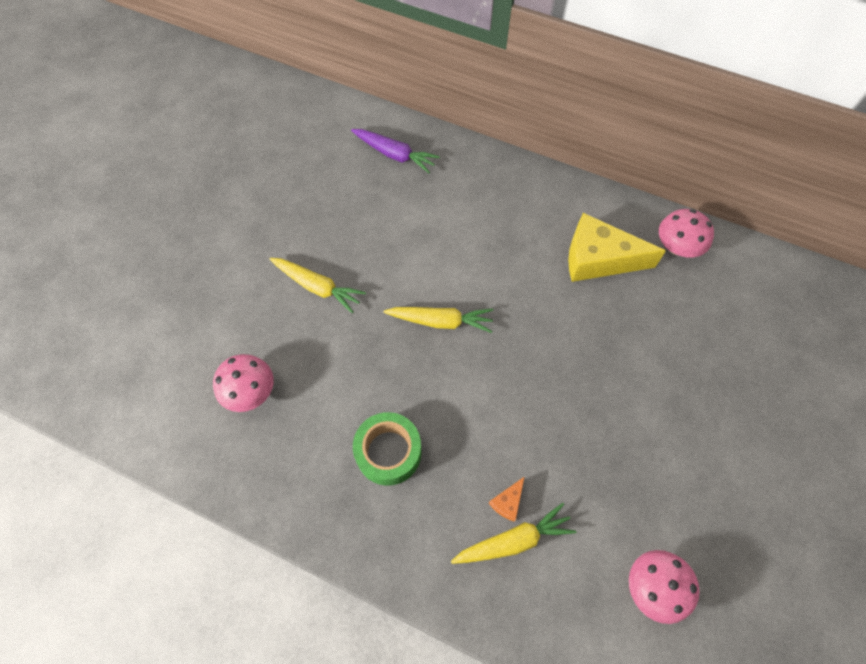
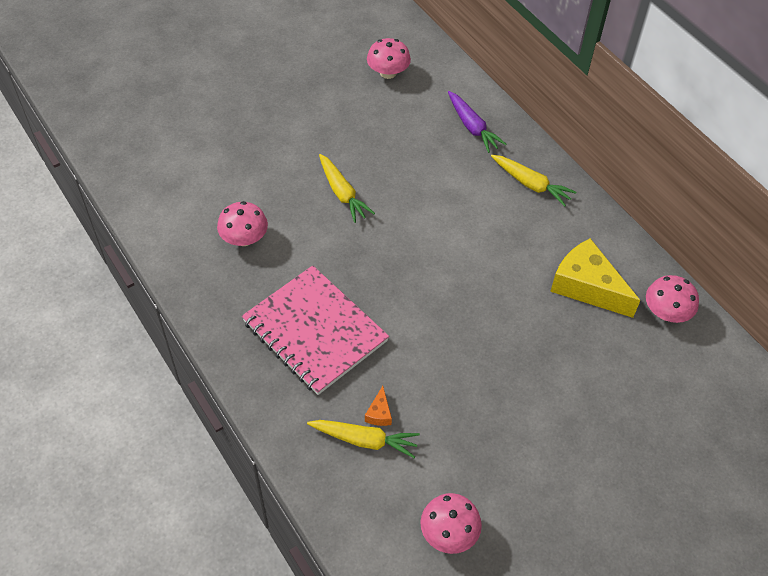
camera: 30 degrees right, 10 degrees down
(279, 138) = (388, 73): none -> pink mushroom
(388, 452) = (315, 331): green tape -> pink notebook
(441, 321) = (420, 265): yellow carrot -> yellow carrot (531, 184)
(507, 502) = (379, 413): orange cheese -> orange cheese turned 60 degrees counterclockwise

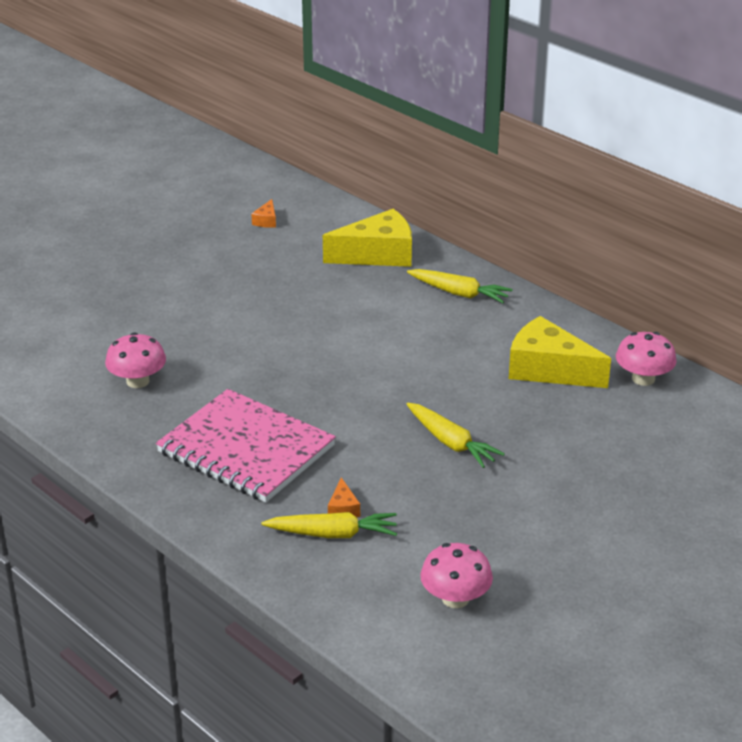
camera: 10 degrees left, 20 degrees down
(342, 193) = (243, 328): yellow carrot -> yellow carrot (451, 443)
(388, 73) = (266, 221): pink mushroom -> orange cheese
(472, 127) = (378, 254): purple carrot -> yellow cheese

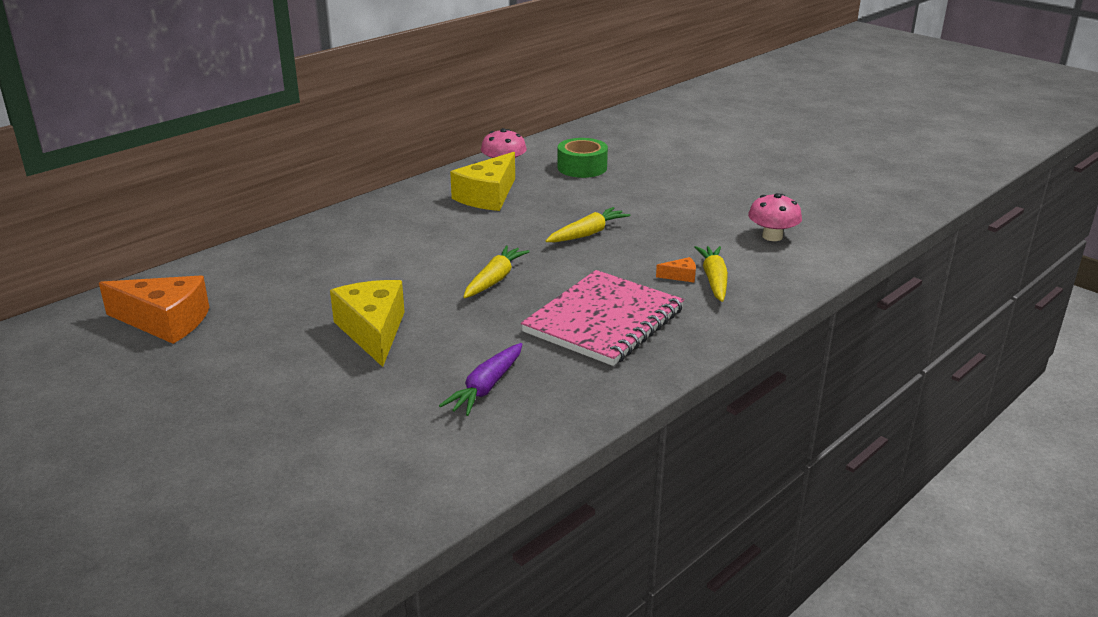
camera: 90 degrees left, 5 degrees down
(138, 381) = (486, 387): pink mushroom -> purple carrot
(266, 221) = (165, 321): orange cheese -> orange cheese, size x2.41
(378, 254) = (273, 260): yellow cheese -> yellow cheese (373, 331)
(459, 293) = (361, 225): yellow carrot -> yellow carrot (495, 279)
(658, 442) = (582, 167): none -> green tape

